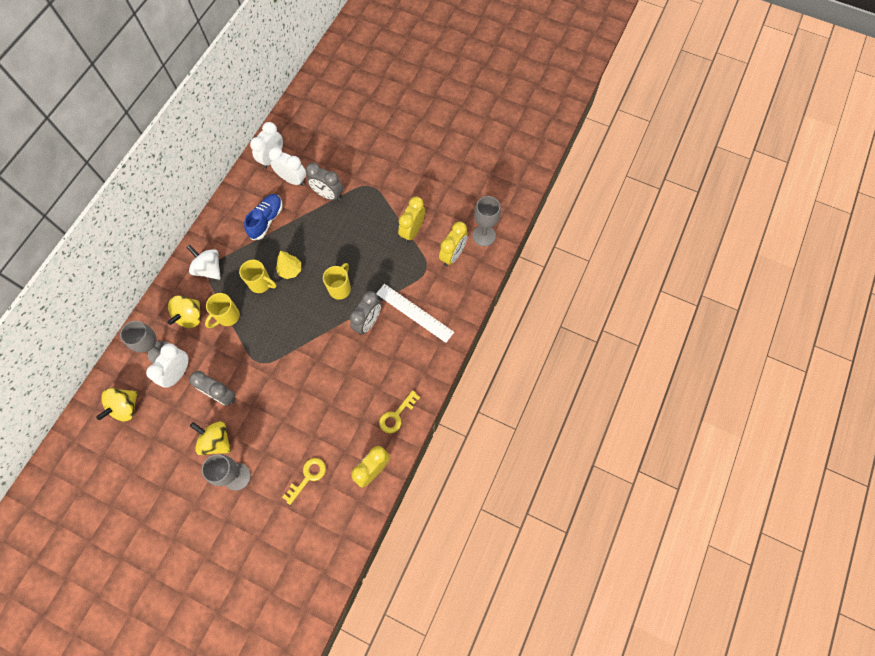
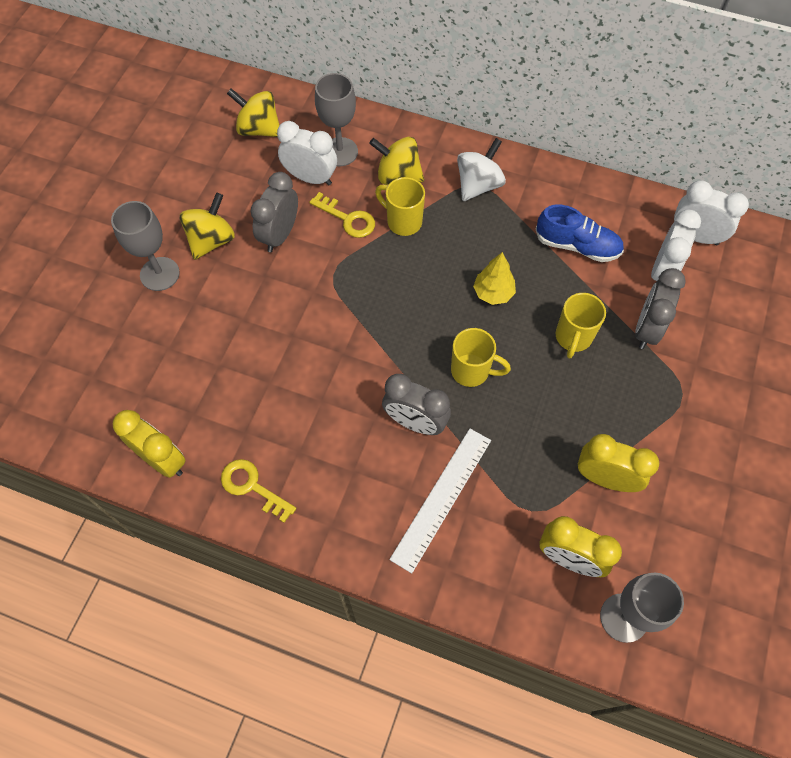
camera: 85 degrees right, 5 degrees down
(261, 284) = (463, 256): yellow mug -> yellow mug (573, 338)
(307, 477) = (155, 366): yellow key -> yellow key (348, 219)

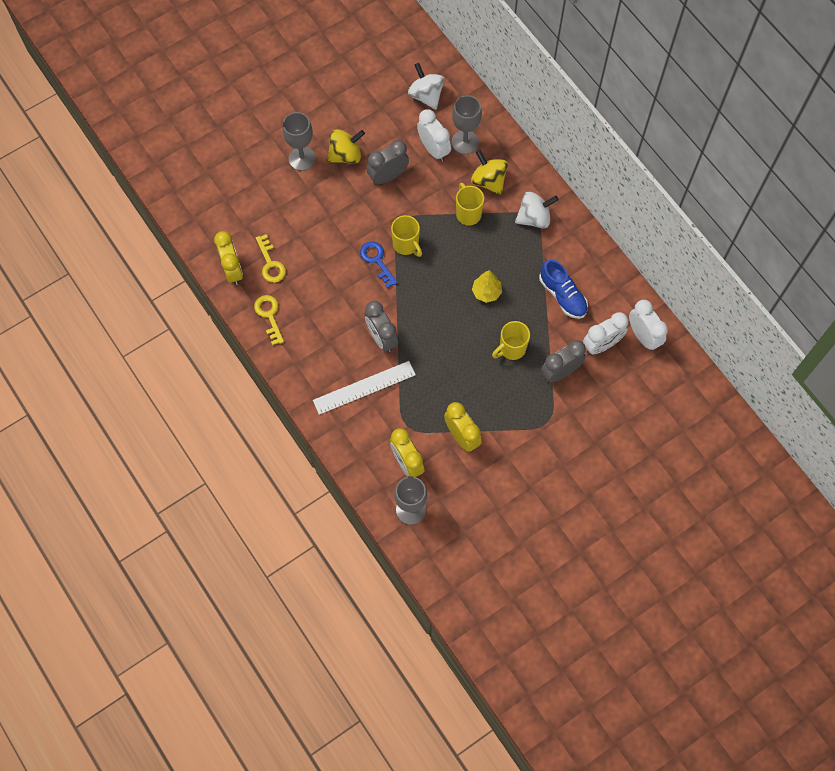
camera: 35 degrees right, 5 degrees up
(259, 129) = (426, 95): yellow spinning top -> white spinning top
(339, 335) = (377, 261): none -> blue key
(348, 219) = (436, 191): yellow key -> yellow key (270, 263)
(472, 371) = (436, 330): yellow mug -> yellow mug (406, 245)

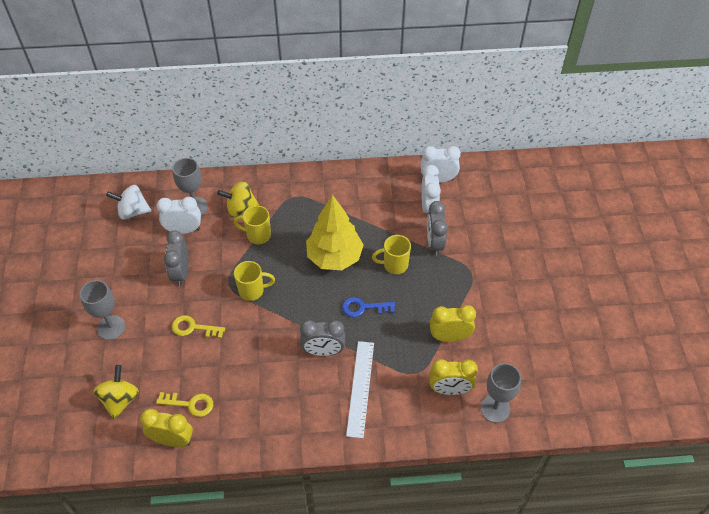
camera: 60 degrees left, 15 degrees down
(269, 315) = (240, 431): yellow key -> yellow key (193, 328)
(346, 155) = (136, 293): yellow spinning top -> yellow spinning top (120, 400)
(377, 261) = (250, 319): blue key -> blue key (363, 308)
(486, 292) = (334, 257): yellow tree -> yellow tree, size x2.03
(511, 349) = (394, 265): yellow mug -> yellow mug turned 90 degrees clockwise
(534, 218) = (294, 196): white spinning top -> none
(562, 295) = (372, 210): blue shoe -> none

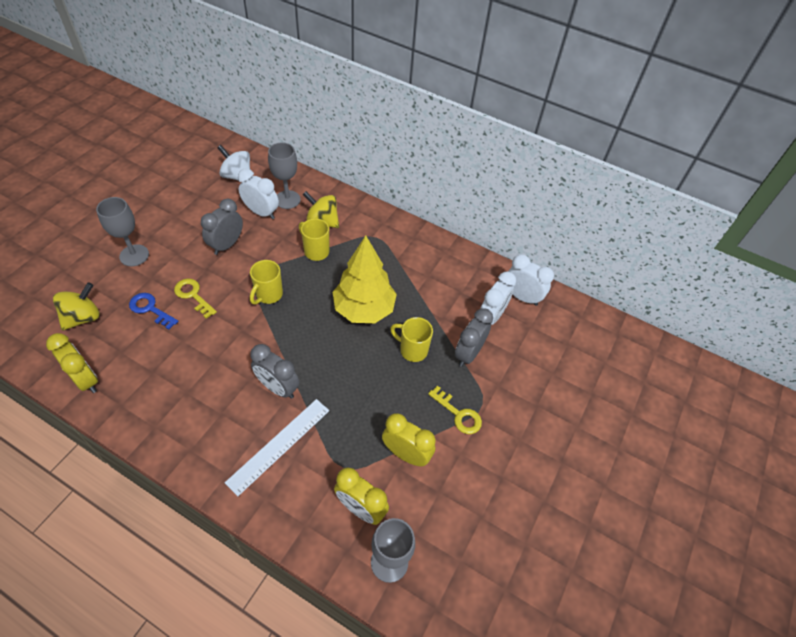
camera: 30 degrees right, 0 degrees up
(190, 404) = (129, 358): yellow key -> yellow key (458, 414)
(252, 291) = (268, 295): yellow mug -> yellow mug turned 90 degrees clockwise
(363, 308) = (349, 371): blue key -> blue key (150, 309)

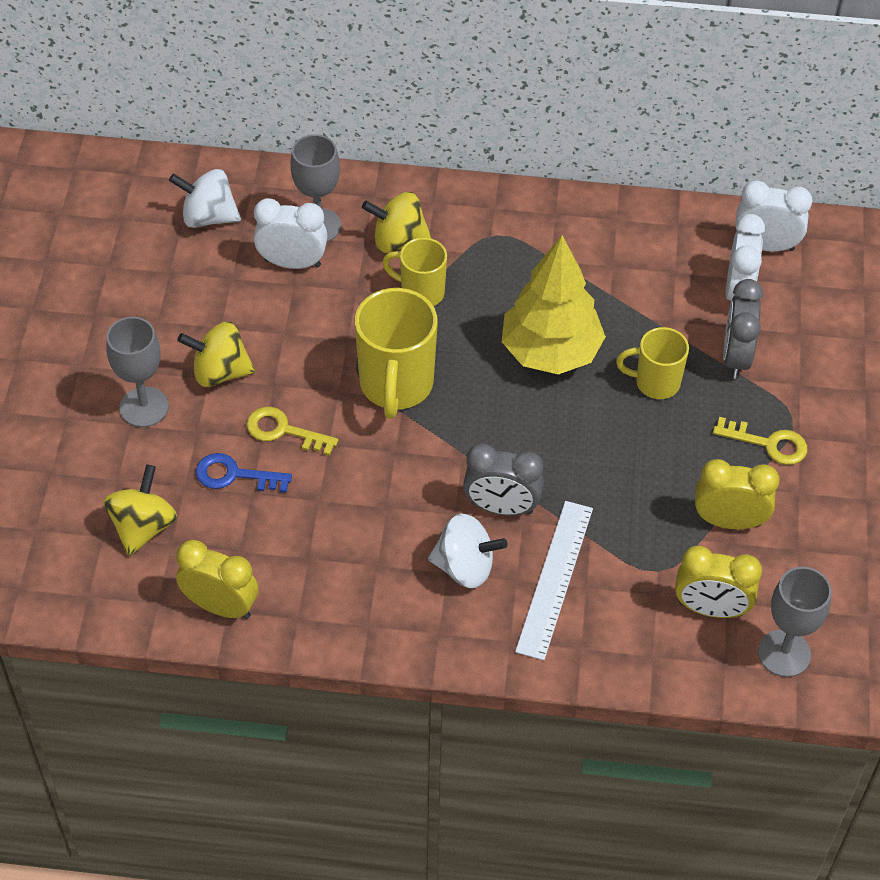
camera: 20 degrees left, 0 degrees up
(185, 252) = (220, 372): none -> yellow spinning top
(227, 245) = (276, 335): grey clock -> none
(233, 415) = (465, 567): none -> white spinning top
(268, 295) = (396, 386): yellow mug -> yellow mug, size x1.67

